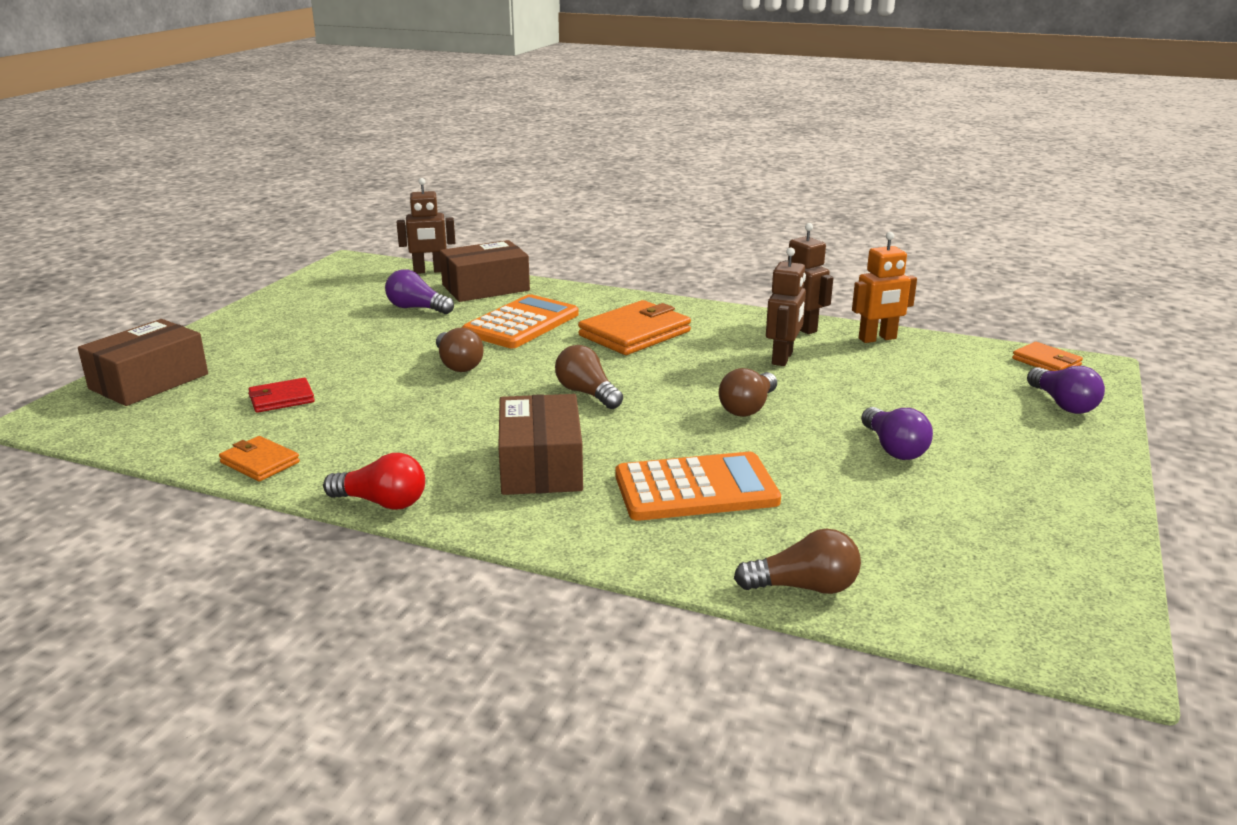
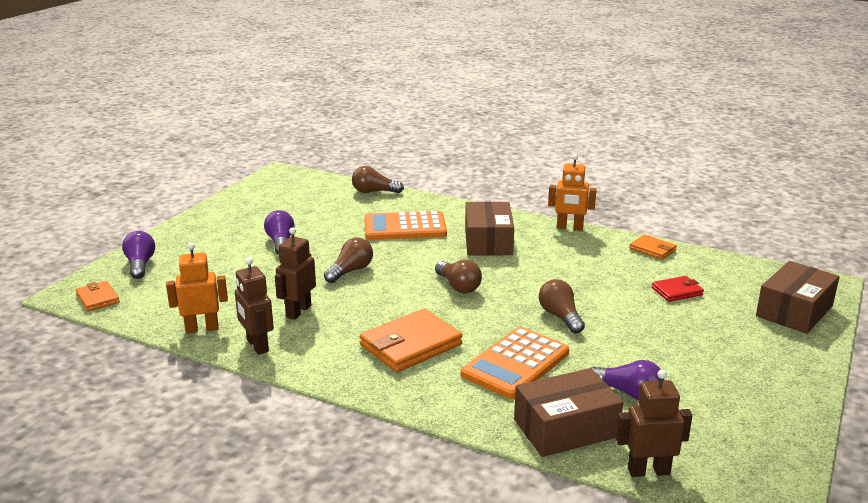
camera: 175 degrees left, 0 degrees up
(382, 502) = (569, 228): red light bulb -> orange robot

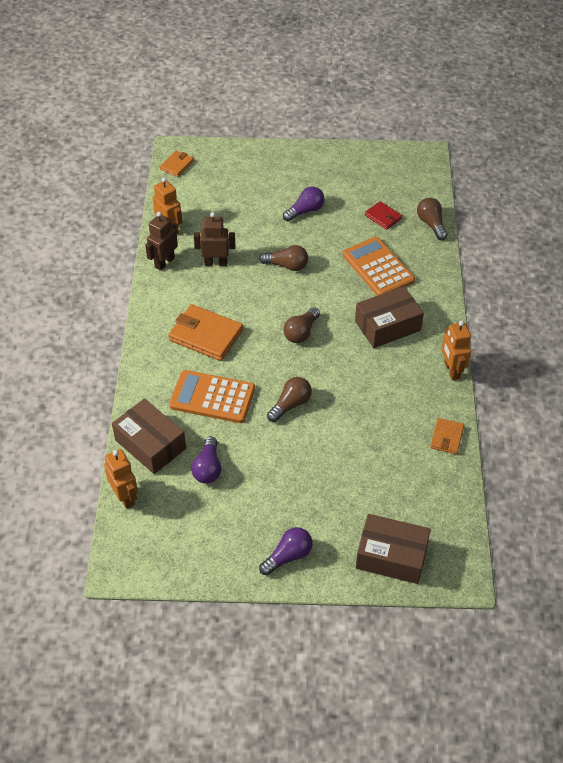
camera: 65 degrees right, 25 degrees up
(140, 265) = (229, 160): purple light bulb -> purple light bulb (288, 556)
(648, 471) = (125, 497): brown robot -> orange robot
(677, 291) = (377, 469): red wallet -> red wallet (383, 217)

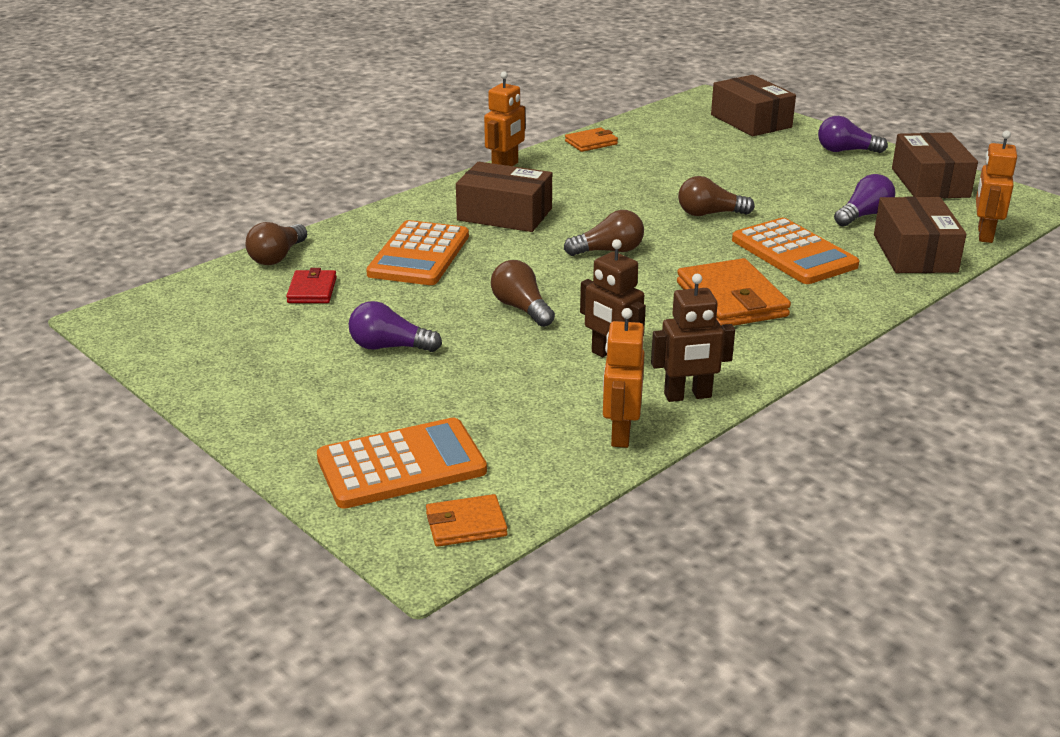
camera: 135 degrees left, 20 degrees down
(200, 547) = (930, 183): none -> brown box
(225, 170) = (401, 465): none -> orange calculator

